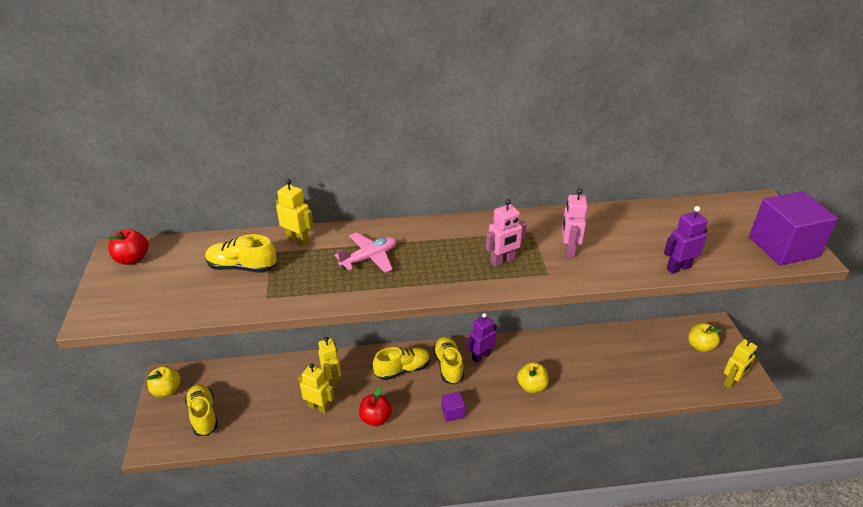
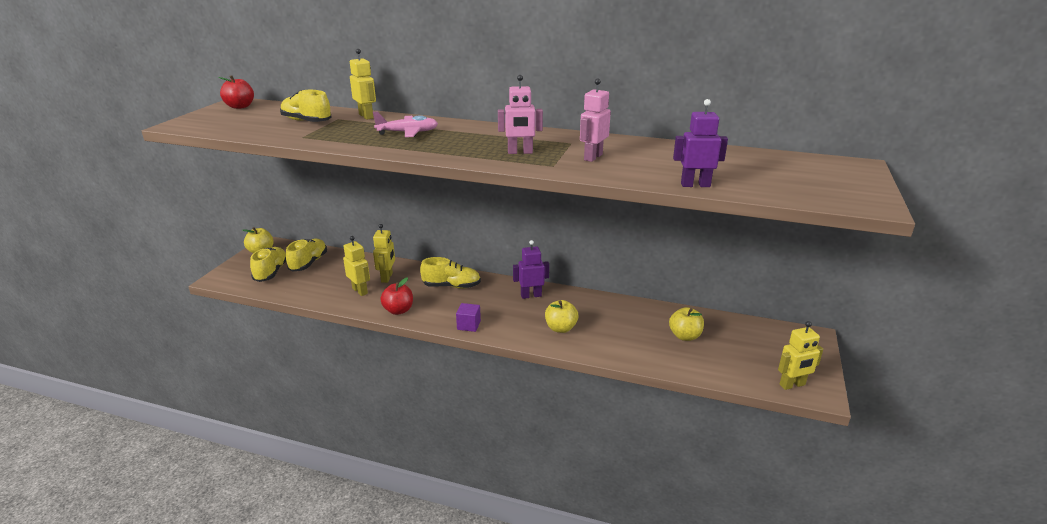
camera: 25 degrees right, 10 degrees down
(448, 366) = (494, 294): yellow shoe -> yellow shoe (308, 263)
(700, 346) = (777, 347): yellow apple -> yellow apple (684, 336)
(783, 247) = (844, 194): purple cube -> none

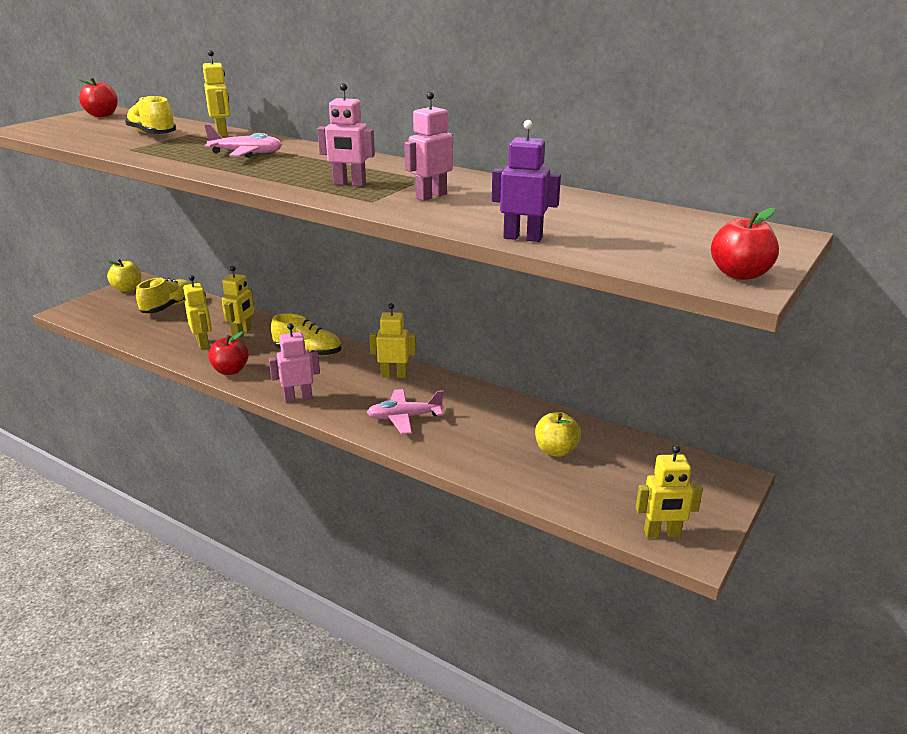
camera: 15 degrees right, 0 degrees up
(271, 272) = (123, 312): yellow shoe -> none
(468, 325) = (298, 398): purple cube -> pink robot
(531, 295) = (394, 375): purple robot -> yellow robot
(560, 328) = (404, 418): yellow apple -> pink plane
(863, 197) = (740, 274): none -> red apple

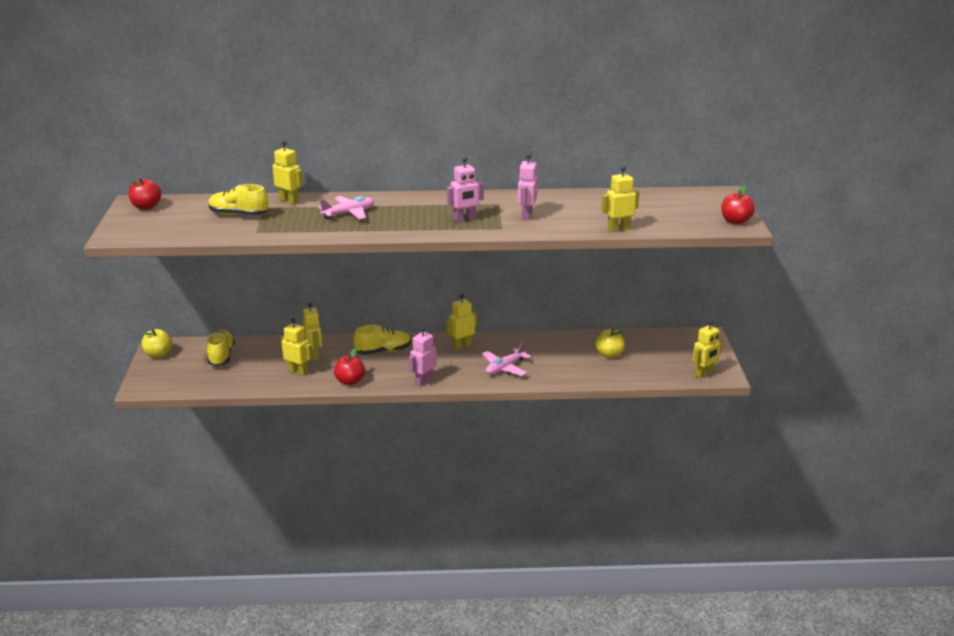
camera: 35 degrees left, 0 degrees up
(523, 238) = (618, 229): purple robot -> yellow robot

